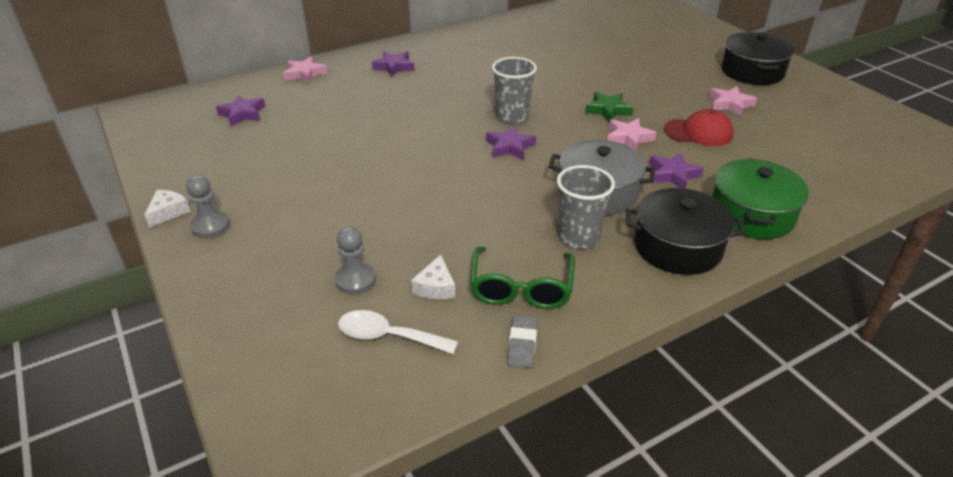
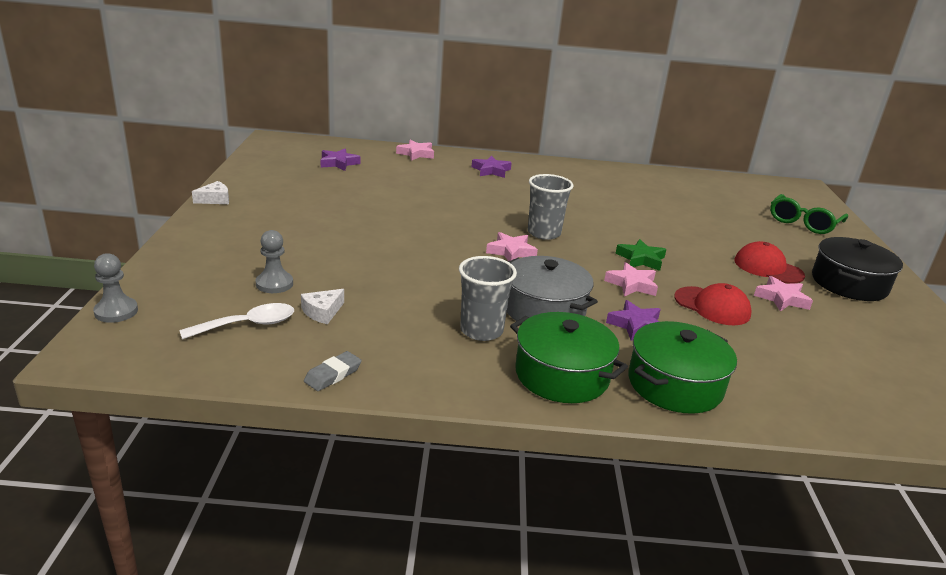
camera: 30 degrees right, 10 degrees down
(210, 226) = (228, 217): grey pawn -> grey pawn (116, 311)
(388, 336) = (248, 325): white spoon -> white spoon turned 105 degrees clockwise
(510, 147) = (511, 252): purple star -> pink star
(521, 288) = (384, 341): green glasses -> green glasses (803, 223)
(677, 247) = (562, 375): black pot -> green pot
(694, 80) = (768, 268): none -> red cap

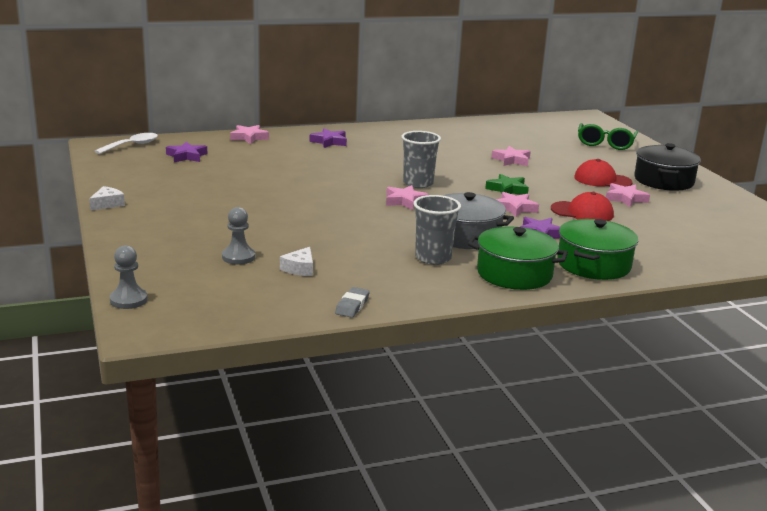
camera: 20 degrees left, 5 degrees down
(248, 325) = (250, 288): white spoon -> white spoon (132, 145)
(674, 224) = (511, 160): none -> pink star

